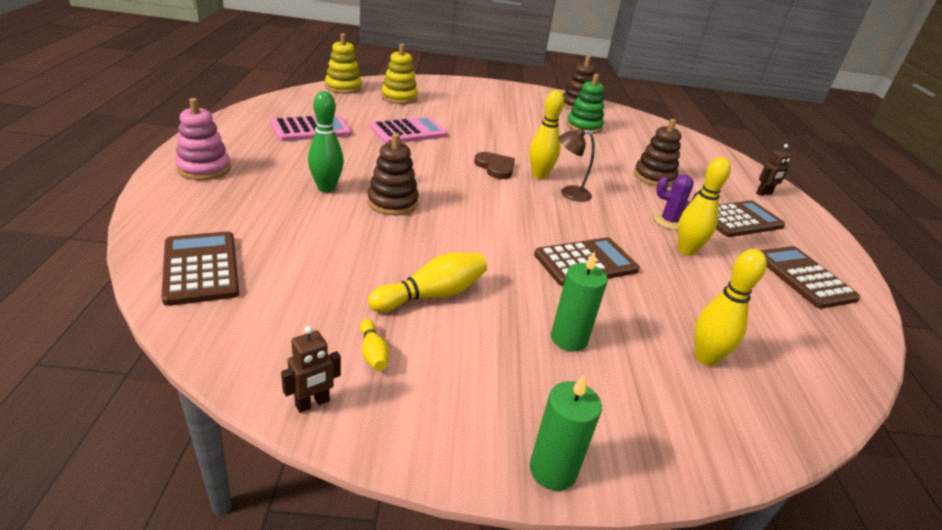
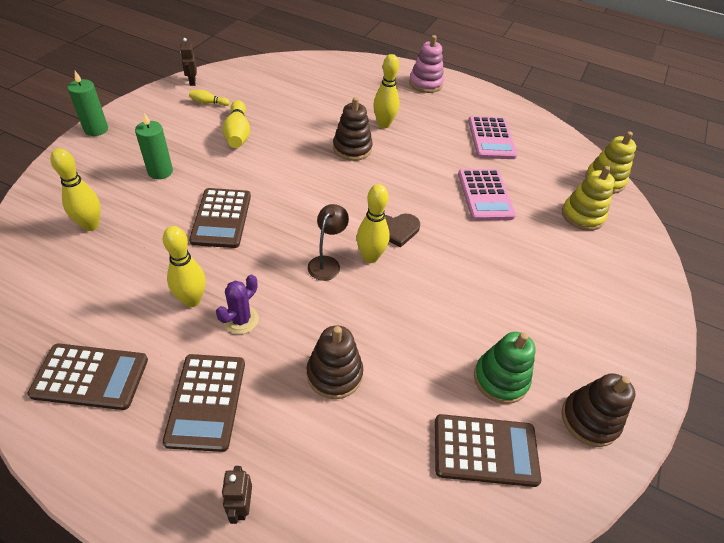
camera: 115 degrees right, 15 degrees up
(201, 268) = (310, 70): brown calculator -> brown calculator (485, 450)
(326, 188) = (384, 124): green bowling pin -> yellow bowling pin

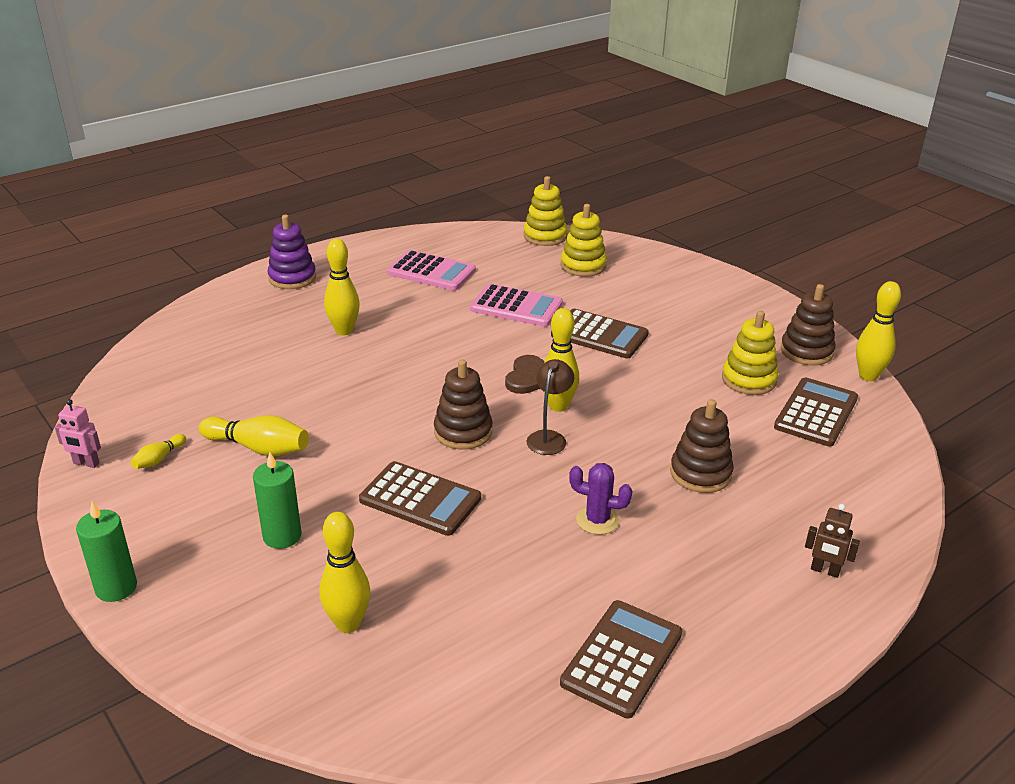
camera: 60 degrees left, 15 degrees down
(192, 82) = (86, 463): brown robot -> pink robot
(192, 300) = (546, 552): yellow bowling pin -> yellow bowling pin (868, 376)
(206, 401) = (696, 570): brown calculator -> brown calculator (599, 335)
(241, 320) = (597, 520): purple cactus -> purple cactus turned 45 degrees counterclockwise
(327, 263) = (549, 437): brown lamp -> brown lamp turned 60 degrees clockwise
(352, 148) = (369, 366): brown stacking toy -> brown stacking toy (463, 432)
(425, 83) = (292, 278): pink stacking toy -> purple stacking toy
(500, 379) = (748, 380): green stacking toy -> yellow stacking toy

